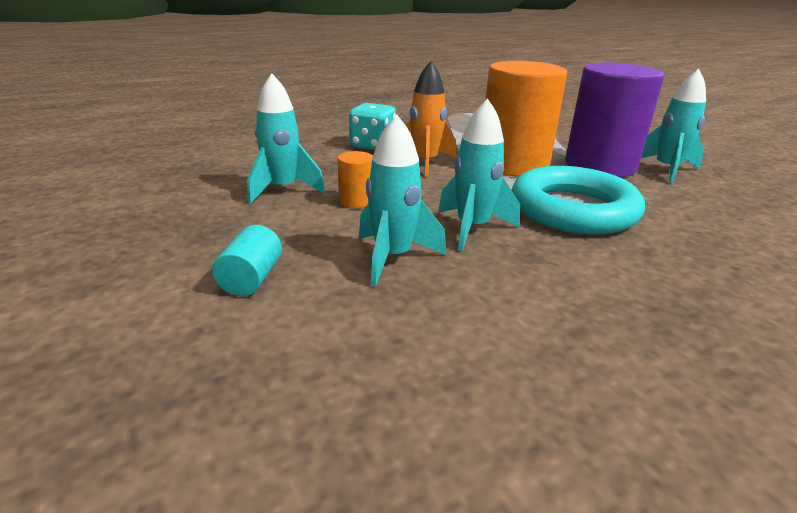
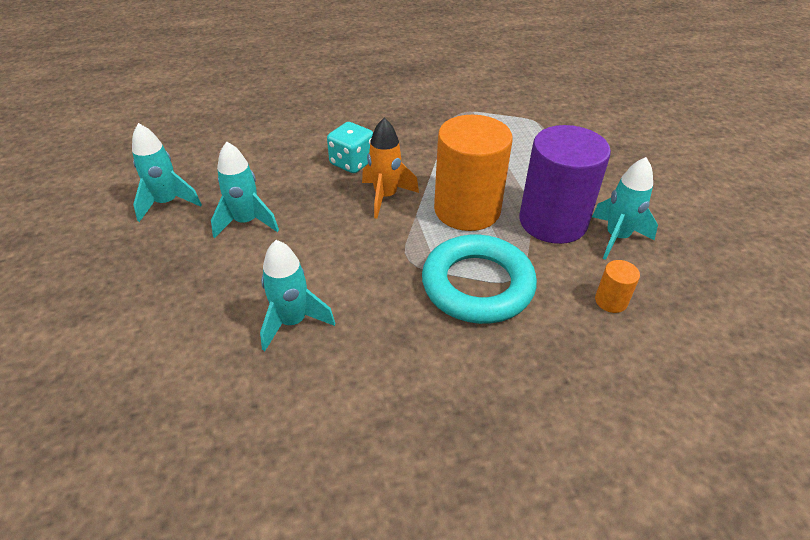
camera: 15 degrees right, 15 degrees up
(251, 279) = (183, 327): turquoise cylinder -> none
(356, 201) = (298, 246): orange cylinder -> orange cylinder (611, 301)
(472, 228) = (374, 297): turquoise rocket -> turquoise rocket (167, 203)

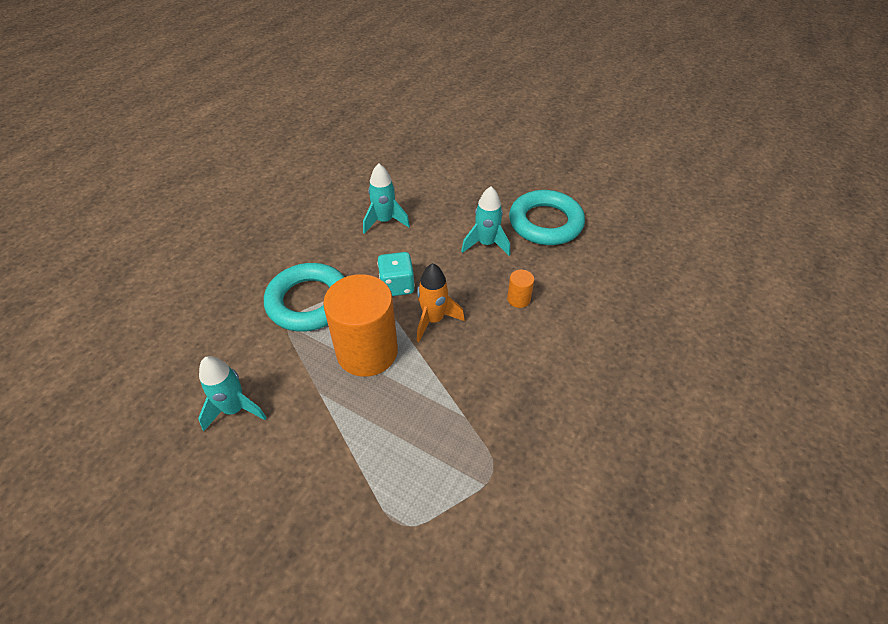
camera: 135 degrees right, 5 degrees up
(167, 203) = (545, 223): turquoise rocket -> turquoise ring
(352, 163) = (495, 330): turquoise dice -> turquoise dice (397, 285)
(553, 221) = (295, 388): purple cylinder -> none
(611, 301) = (215, 348): orange cylinder -> orange cylinder (518, 299)

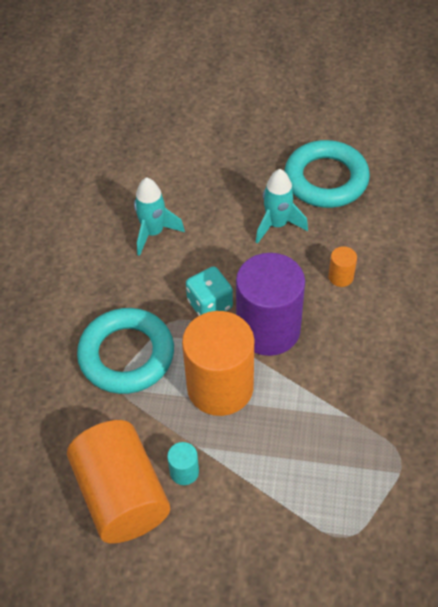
camera: 20 degrees left, 5 degrees up
(235, 409) = (122, 495): turquoise rocket -> orange cylinder
(296, 409) = (184, 472): none -> turquoise cylinder
(434, 320) = (268, 329): orange rocket -> purple cylinder

